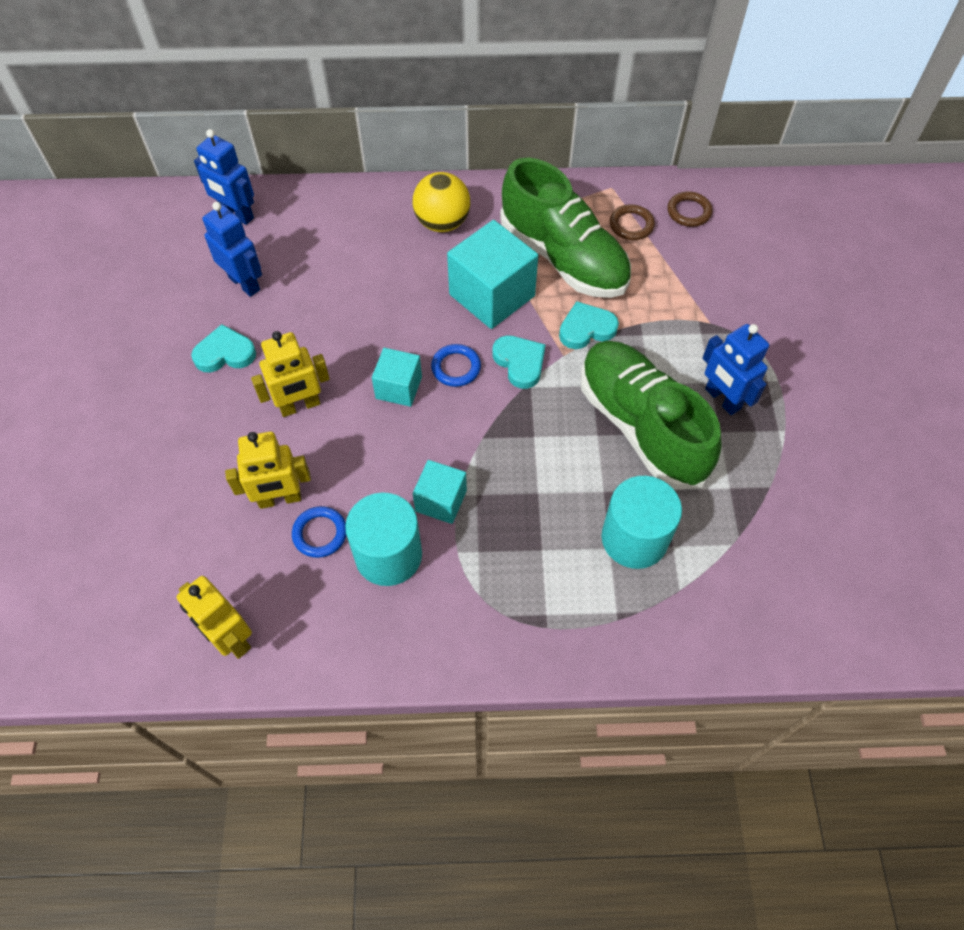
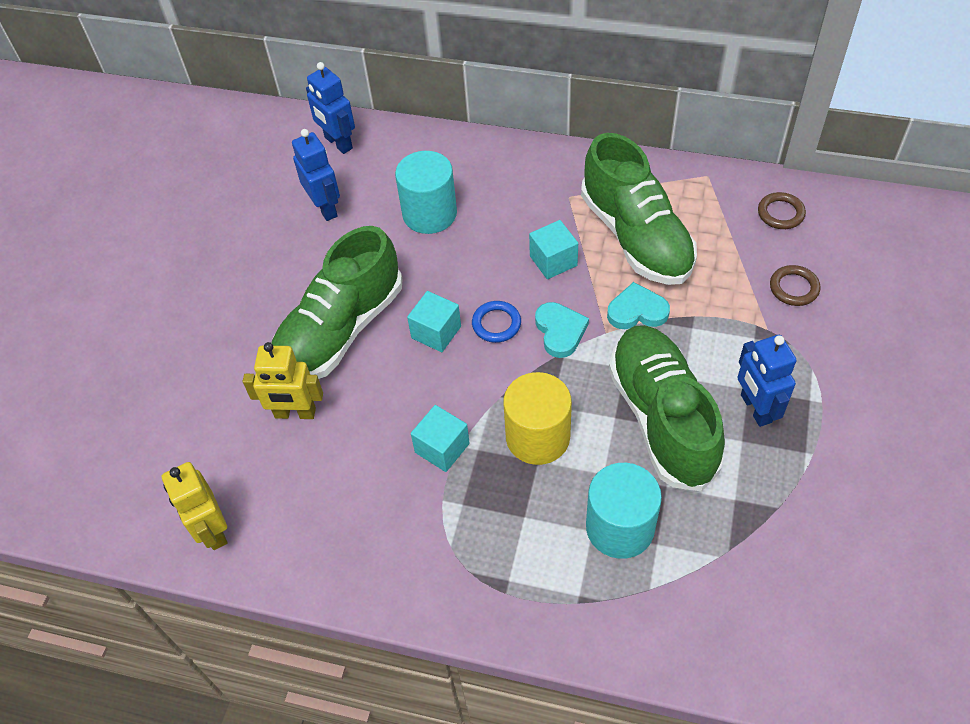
camera: 20 degrees right, 5 degrees down
(225, 353) = (288, 269): turquoise heart -> none
(300, 406) = (340, 331): yellow robot -> green shoe
(320, 533) = (321, 453): blue ring -> none
(388, 555) = (377, 488): turquoise cylinder -> turquoise cylinder (429, 213)
(442, 223) = (527, 183): yellow ball -> none
(492, 295) = (553, 261): turquoise cube -> turquoise cube, size x0.57
(530, 469) = (537, 437): none -> yellow cylinder
(631, 225) = (716, 216): brown ring -> brown ring (794, 288)

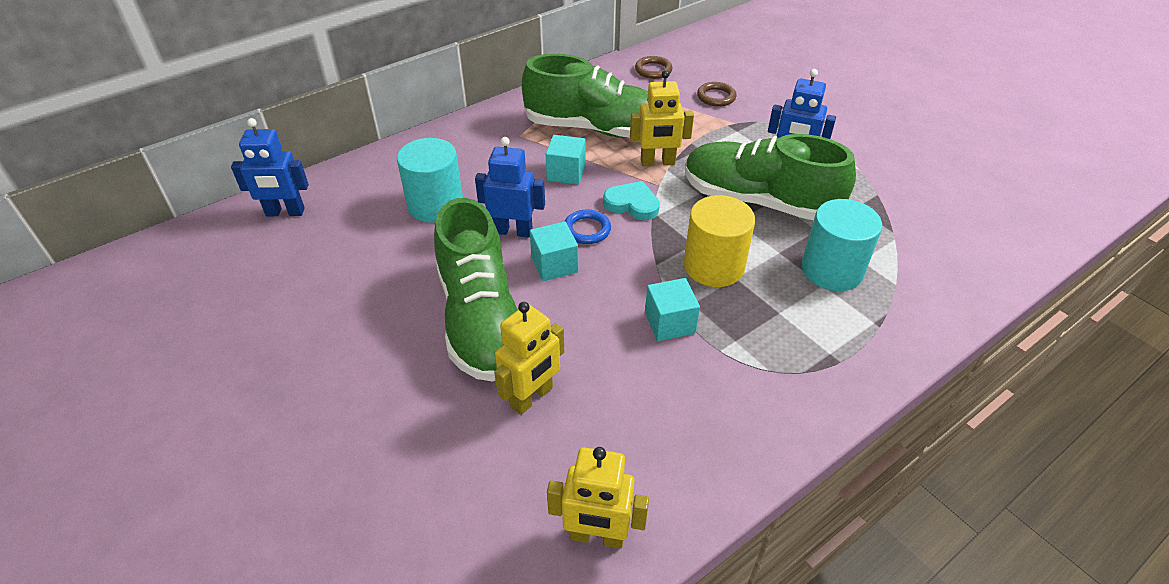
camera: 55 degrees left, 10 degrees down
(325, 208) = (340, 257): blue robot -> blue robot (513, 231)
(637, 311) = (657, 162): turquoise heart -> yellow robot

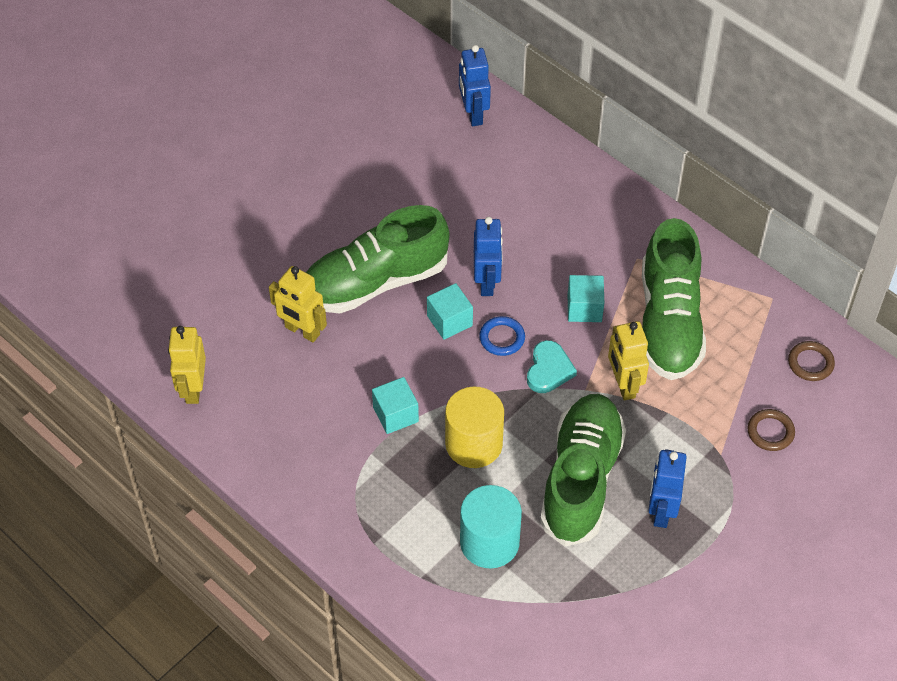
camera: 80 degrees right, 10 degrees up
(435, 205) = (509, 216): turquoise cylinder -> none

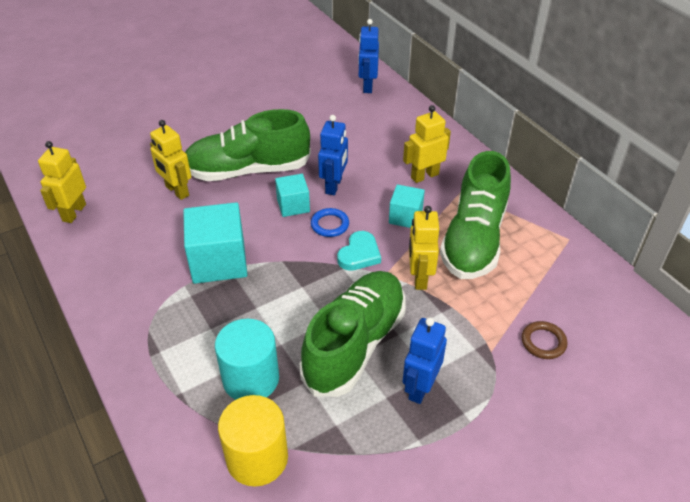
camera: 15 degrees right, 10 degrees down
(395, 414) = (219, 261): turquoise cube -> turquoise cube, size x1.75
(474, 444) = (273, 296): yellow cylinder -> yellow cylinder (257, 458)
(589, 244) = (424, 176): none -> yellow robot
(810, 363) = (593, 294): brown ring -> none

